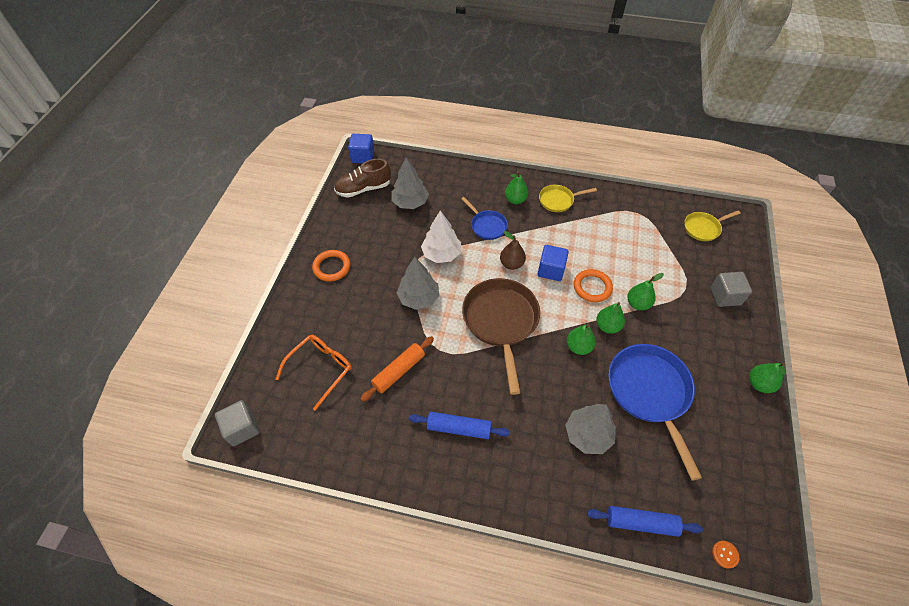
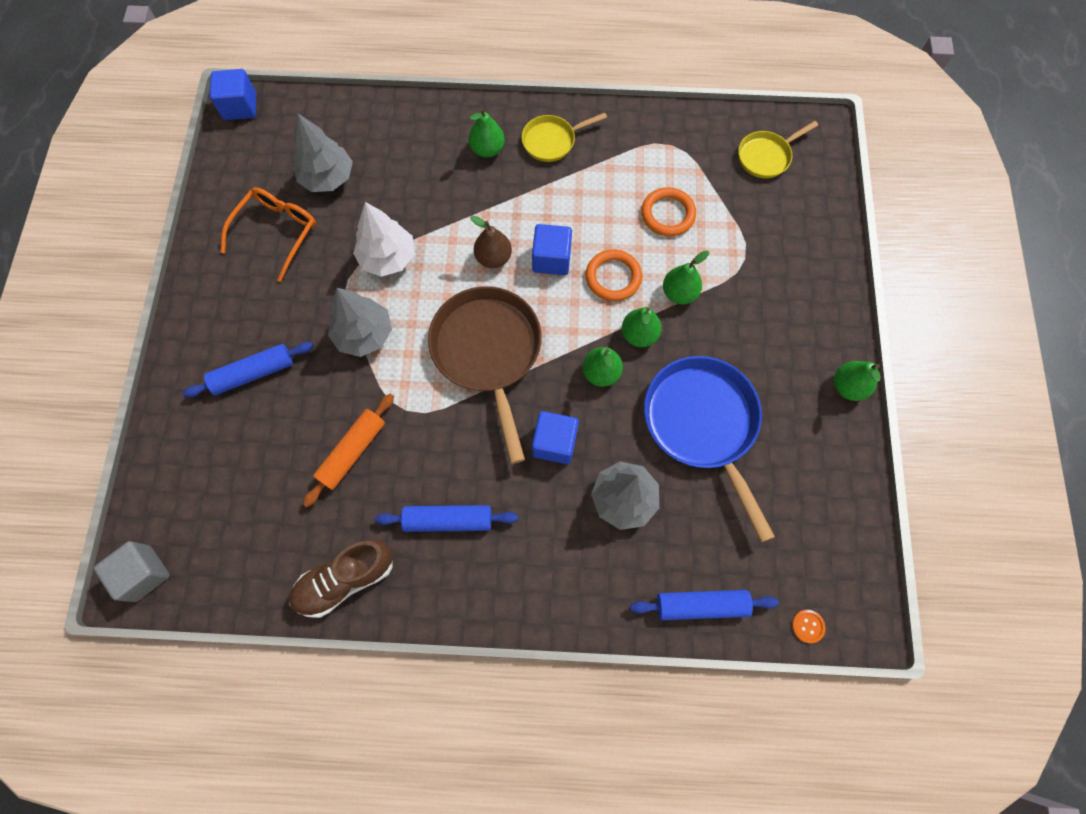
camera: 10 degrees left, 15 degrees up
(320, 369) = (239, 468): orange glasses -> orange glasses (276, 233)
(332, 267) = (226, 305): orange ring -> orange ring (667, 214)
(341, 311) = (253, 373): none -> blue rolling pin
(363, 189) = (251, 164): brown shoe -> brown shoe (346, 579)
(487, 226) = (450, 200): blue pan -> none
(541, 388) = (554, 443): none -> blue cube
(725, 296) = (799, 262): grey cube -> none

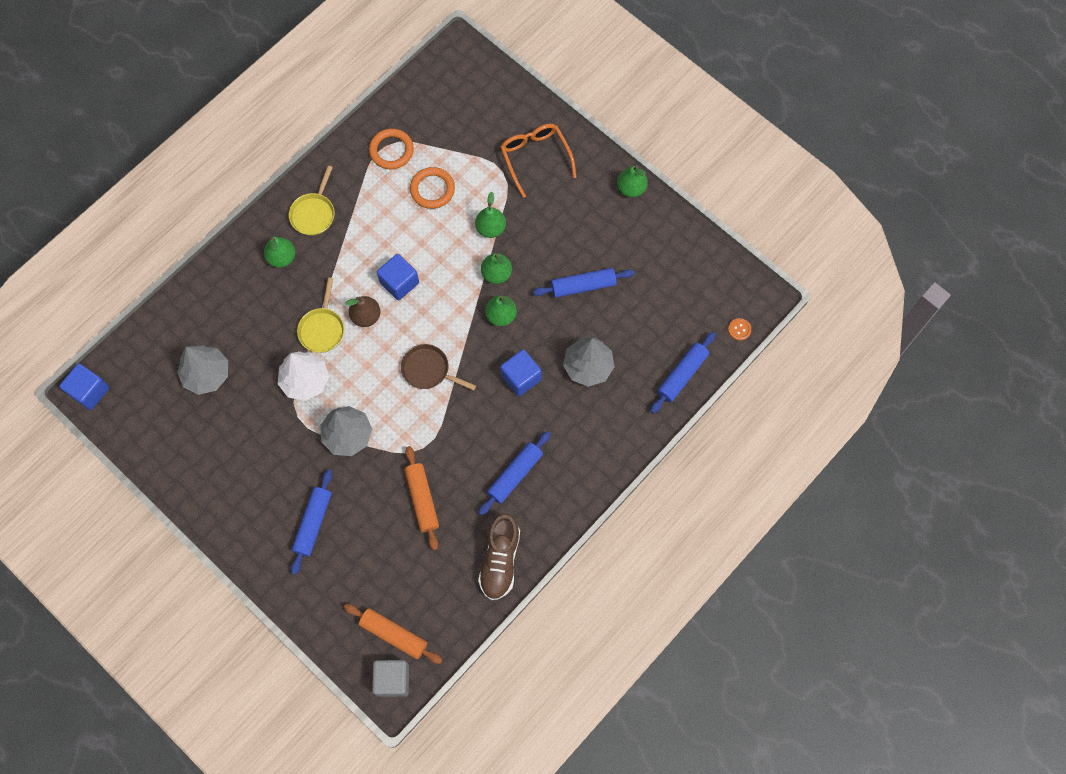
camera: 50 degrees left, 0 degrees up
(192, 537) = (394, 634): none -> orange rolling pin
(276, 233) = (219, 437): orange glasses -> orange glasses (535, 158)
(488, 352) = (428, 370): brown pan -> brown pan, size x0.53
(613, 277) = (445, 257): orange ring -> orange ring (391, 150)
(703, 424) = (583, 286): blue pan -> blue rolling pin
(766, 156) = (447, 98): yellow pan -> yellow pan (322, 329)

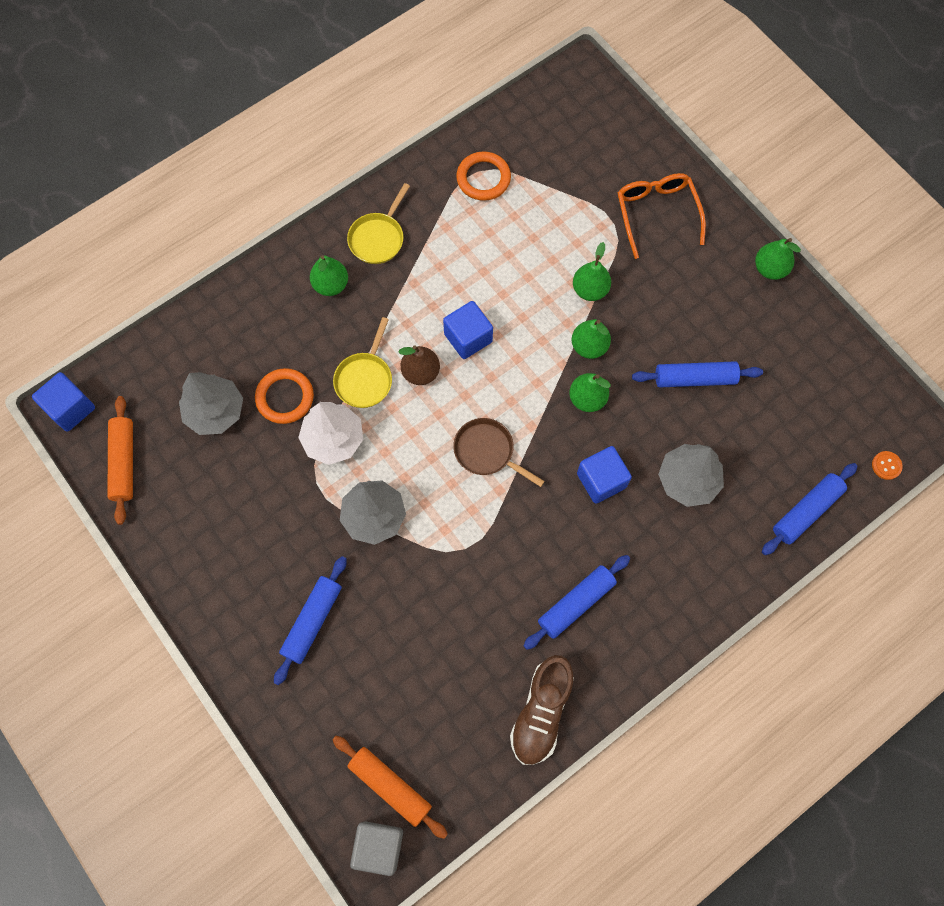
camera: 10 degrees right, 0 degrees up
(422, 499) = (454, 615): orange rolling pin -> orange rolling pin (124, 462)
(432, 189) = (525, 232): orange ring -> orange ring (285, 397)

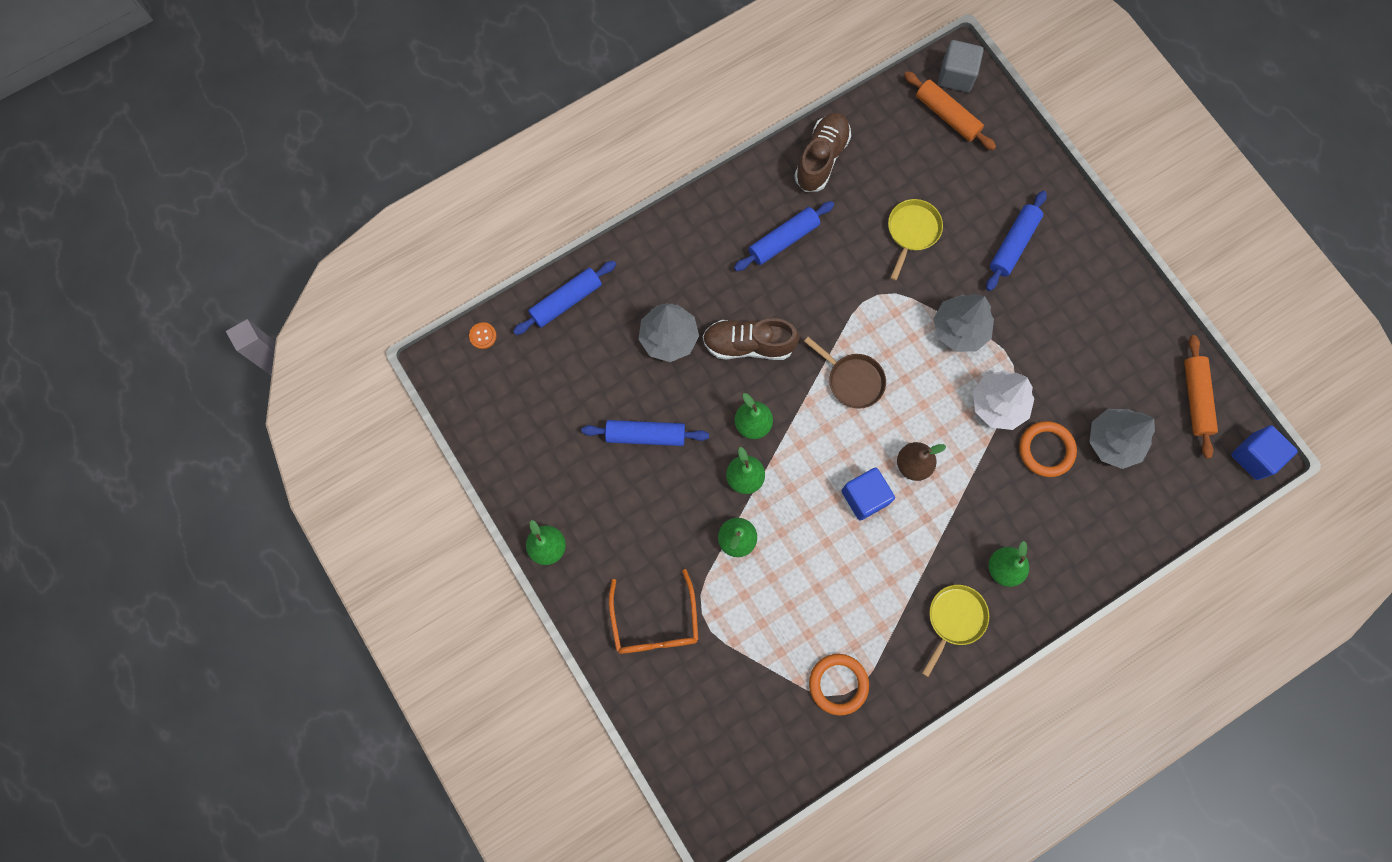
camera: 175 degrees left, 5 degrees up
(365, 379) = (968, 462): yellow pan -> yellow pan (912, 231)
(601, 480) = (748, 344): blue cube -> brown shoe

